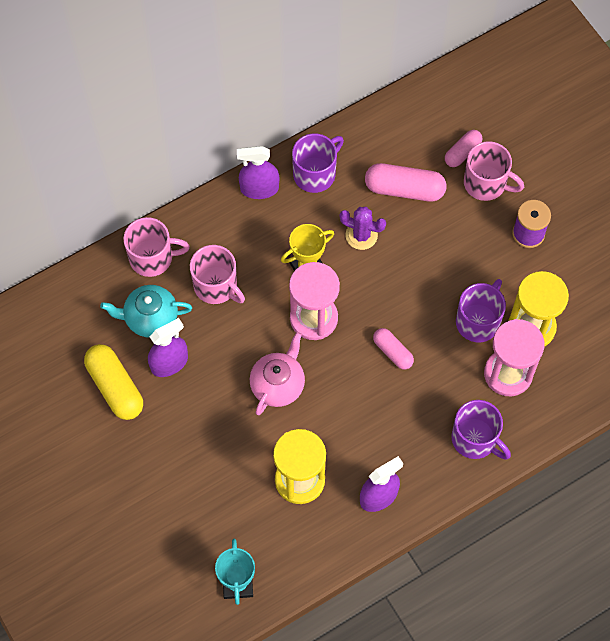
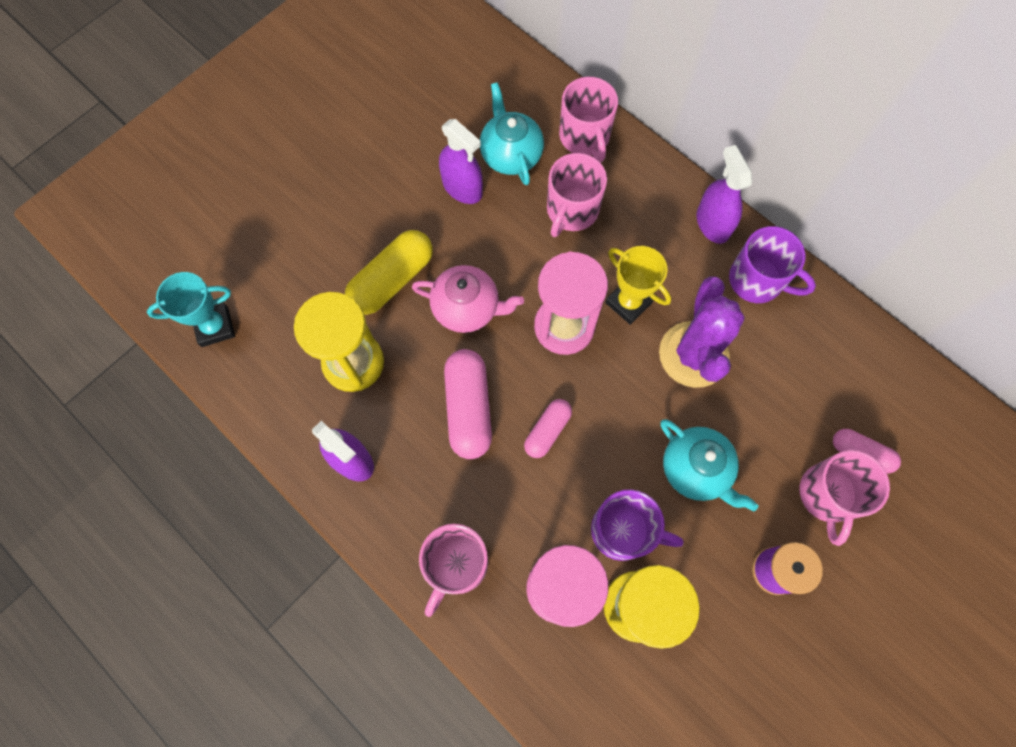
camera: 75 degrees right, 5 degrees up
(115, 387) = (419, 143): yellow capsule -> yellow capsule (392, 280)
(361, 235) = (693, 354): purple cactus -> purple cactus, size x1.67
(404, 189) = (777, 391): pink capsule -> pink capsule (468, 408)
(447, 260) = (696, 469): none -> turquoise teapot
(475, 439) = (456, 564): purple mug -> pink mug

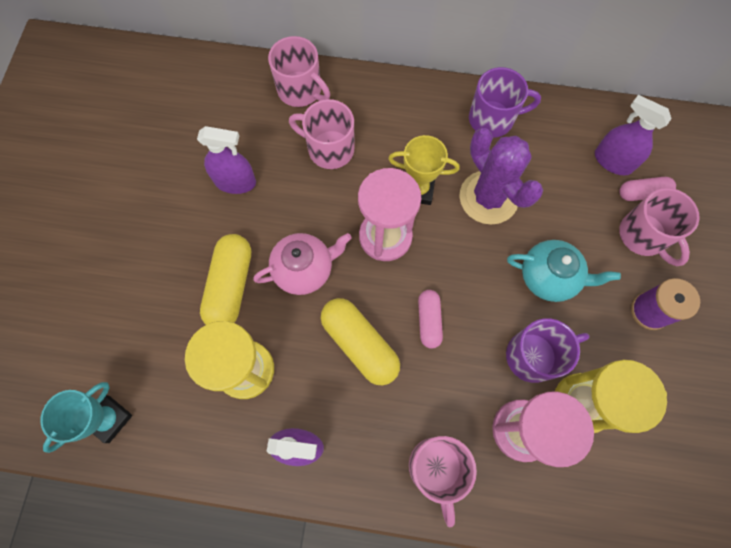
camera: 35 degrees left, 0 degrees up
(468, 408) = (360, 344): pink capsule -> yellow capsule
(510, 155) = (255, 135): turquoise teapot -> none
(571, 210) = (329, 149): pink mug -> pink mug turned 120 degrees clockwise
(712, 223) = (434, 98): purple spray bottle -> purple spray bottle (613, 161)

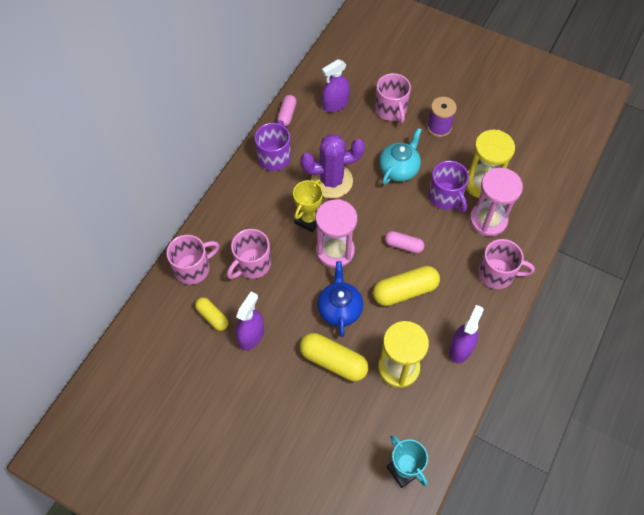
camera: 70 degrees left, 10 degrees down
(246, 133) = (212, 317): none -> yellow capsule
(304, 269) = (339, 309): pink teapot -> blue teapot
(533, 356) = (445, 197): purple mug -> purple mug turned 150 degrees clockwise
(642, 193) = (363, 98): pink capsule -> pink capsule (287, 114)
(643, 236) = (391, 110): pink mug -> pink mug turned 75 degrees clockwise

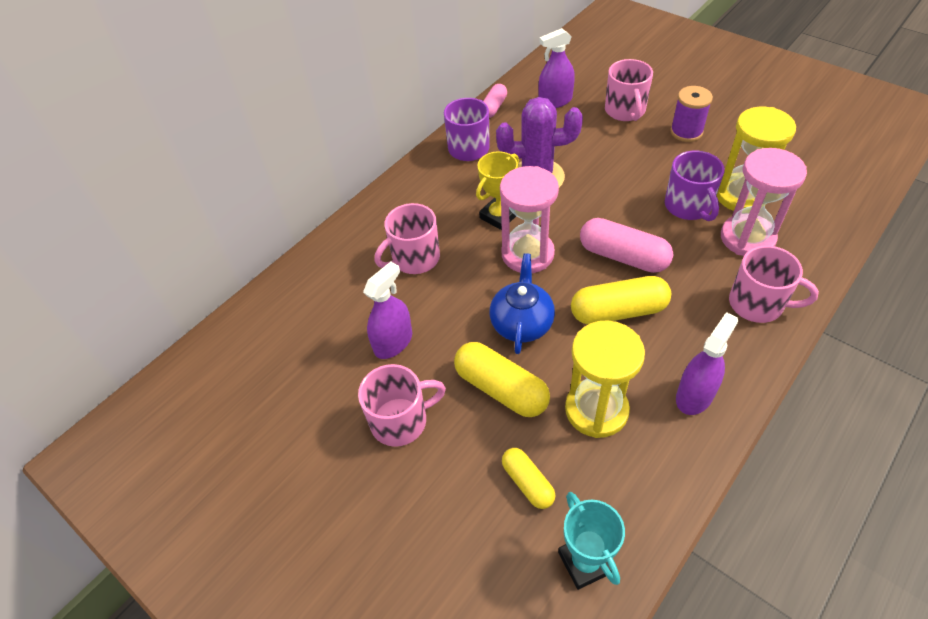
camera: 15 degrees right, 10 degrees down
(193, 268) = (338, 256): pink mug -> pink mug (400, 421)
(212, 317) = (347, 313): yellow capsule -> yellow capsule (527, 483)
(399, 169) = (627, 171): turquoise teapot -> none
(403, 245) = (623, 256): pink capsule -> pink capsule, size x1.68

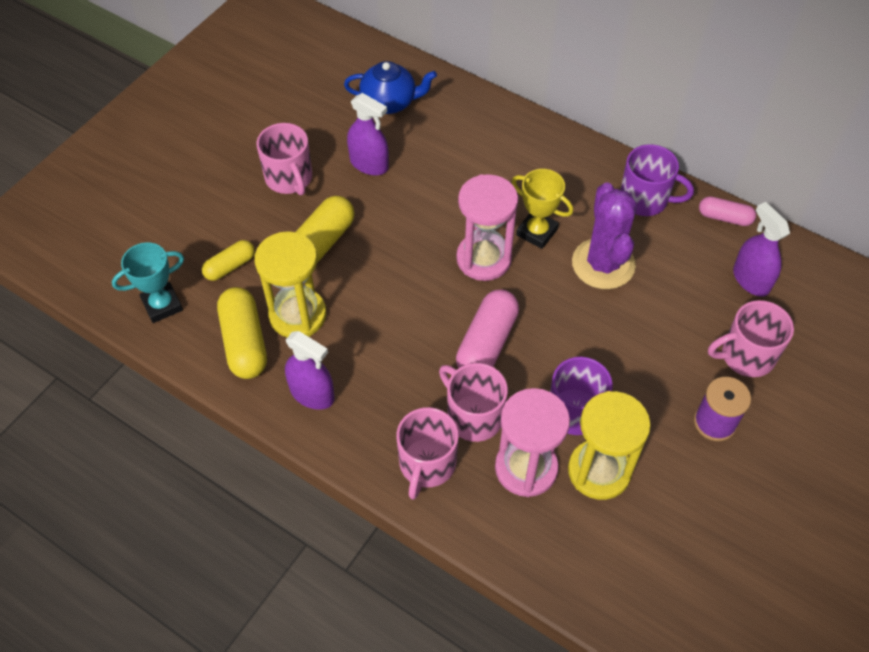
camera: 80 degrees right, 5 degrees up
(414, 258) = (470, 168): pink mug -> pink mug (473, 416)
(521, 323) = (393, 257): blue teapot -> blue teapot (389, 102)
(618, 311) = (411, 336): yellow capsule -> yellow capsule (244, 342)

